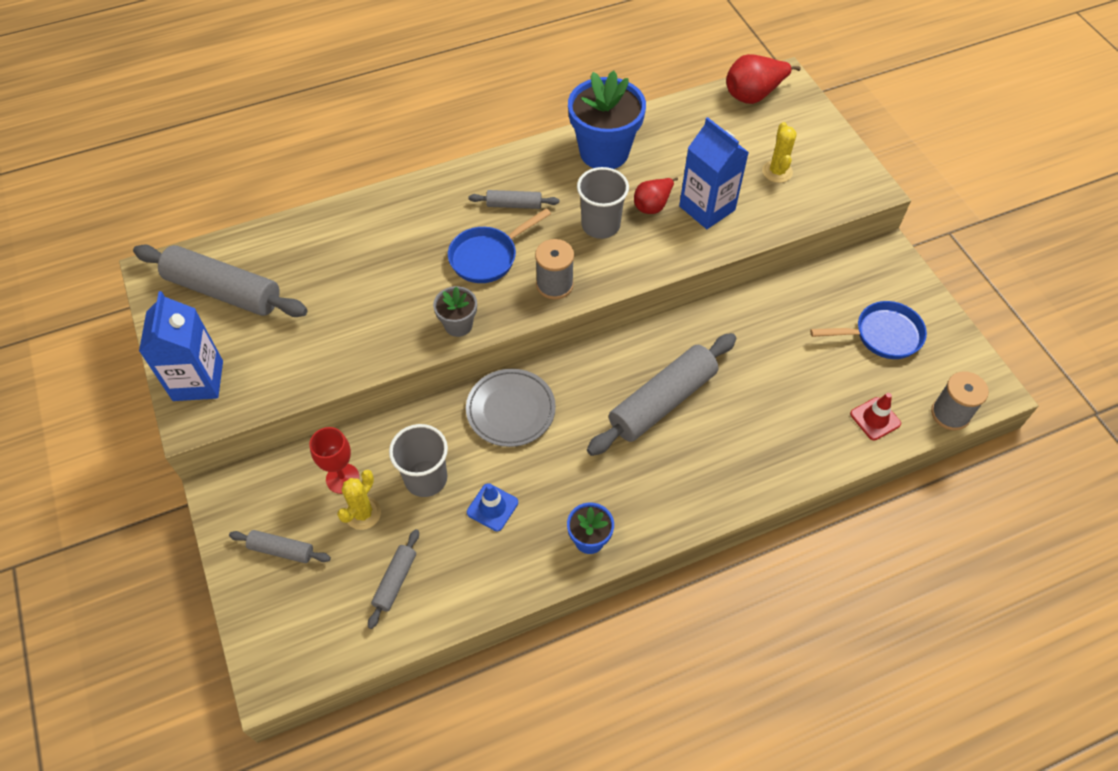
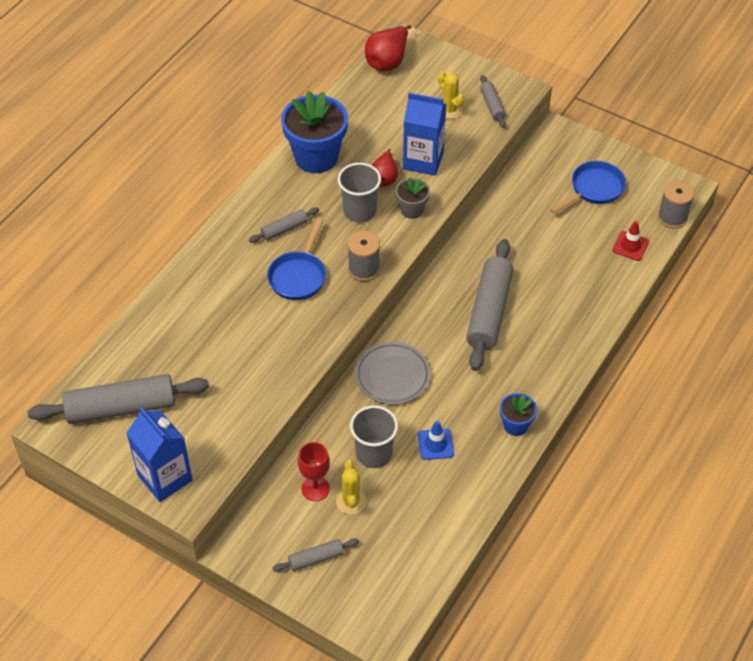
camera: 35 degrees left, 5 degrees down
(395, 581) = (412, 528): grey rolling pin -> grey rolling pin (492, 106)
(458, 325) = (321, 333): grey flower pot -> grey flower pot (412, 210)

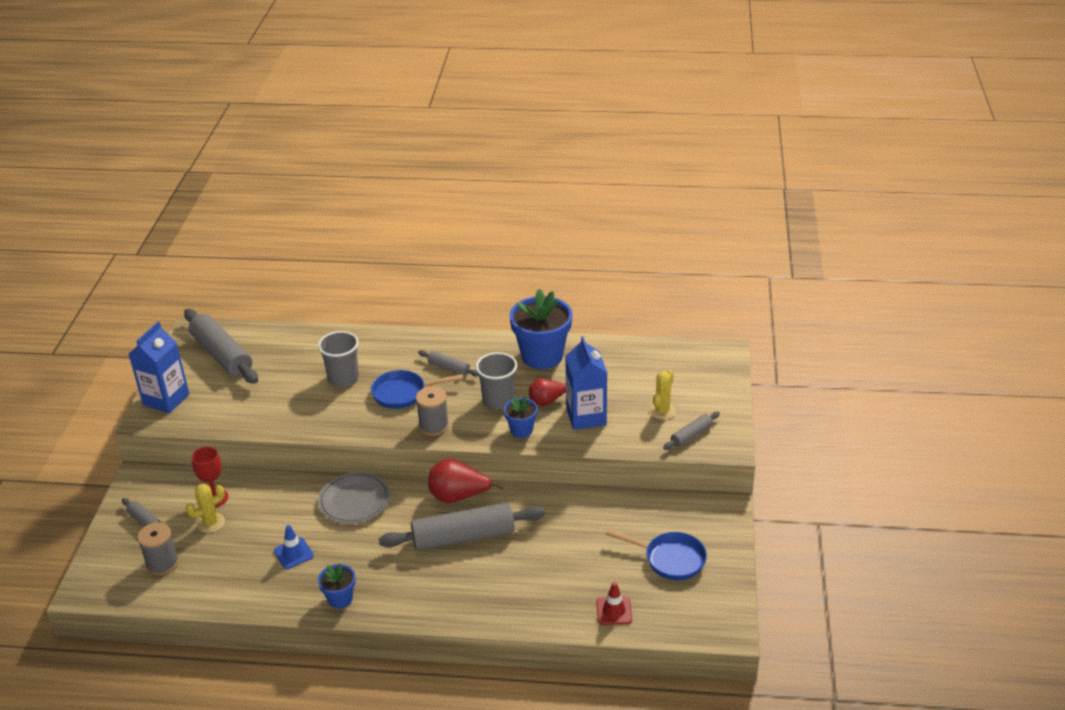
camera: 65 degrees right, 15 degrees down
(374, 453) = (266, 519): grey cup -> grey cup (343, 378)
(388, 61) = (690, 355): red pear -> red pear (458, 497)
(412, 210) = (521, 430): grey flower pot -> blue flower pot
(672, 217) = (677, 632): grey spool -> grey spool (162, 563)

